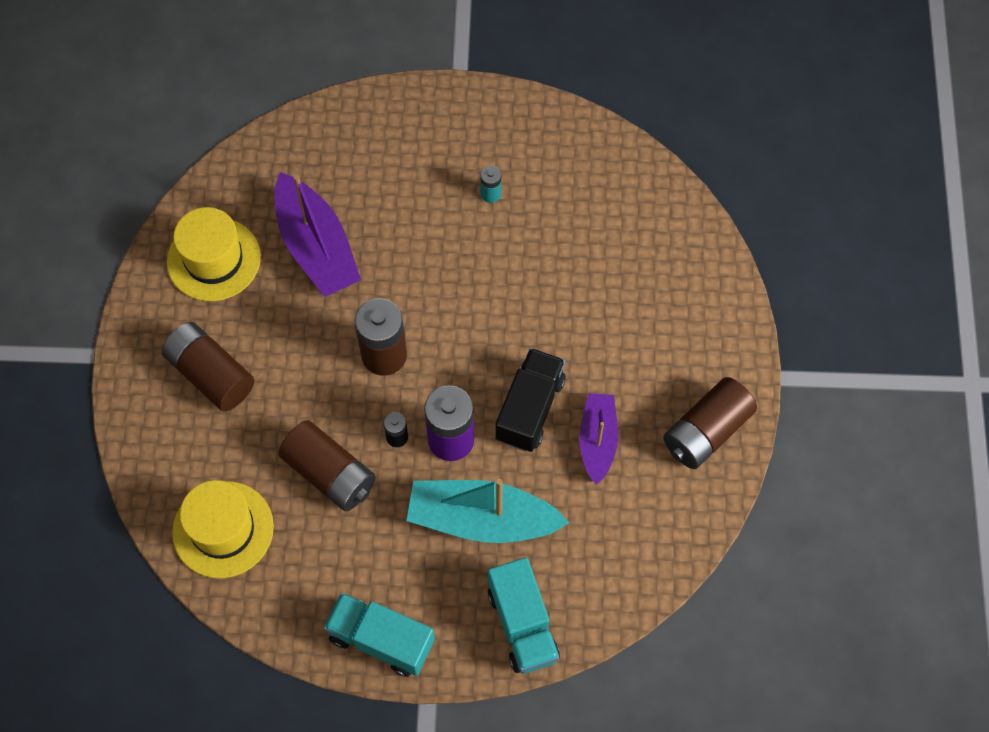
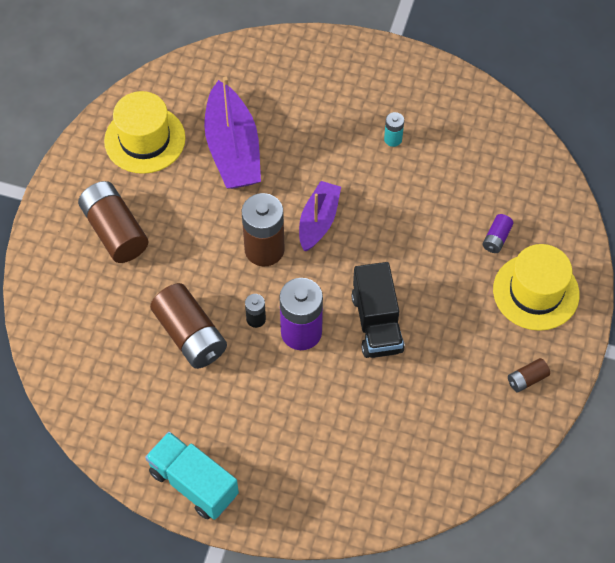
camera: 15 degrees right, 5 degrees down
(223, 529) = (87, 359): yellow hat -> yellow hat (536, 292)
(482, 519) = (309, 404): turquoise boat -> none
(522, 624) = (319, 501): turquoise truck -> none
(530, 409) = (376, 323): black truck -> black truck turned 135 degrees clockwise
(597, 440) = (428, 363): purple boat -> purple boat (318, 221)
(633, 281) = (496, 238): none -> purple battery
(706, 431) = (527, 379): brown battery -> brown battery, size x0.48

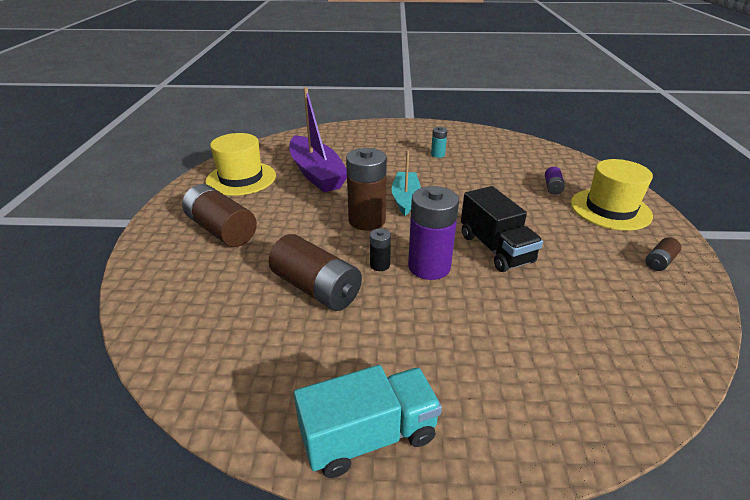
camera: 15 degrees left, 25 degrees down
(193, 483) = (369, 436): turquoise truck -> turquoise truck turned 135 degrees clockwise
(318, 221) = (405, 198): purple boat -> turquoise boat

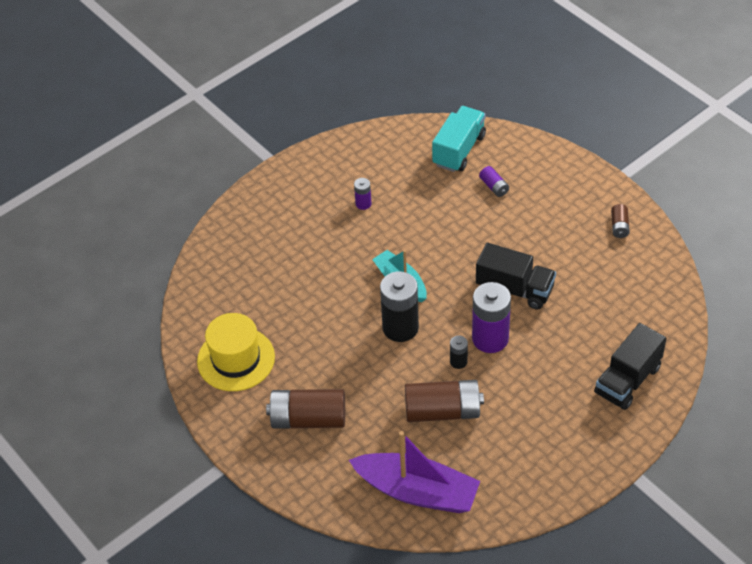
camera: 40 degrees left, 15 degrees up
(317, 174) = (292, 305): purple boat -> purple boat (417, 491)
(367, 220) = (400, 327): brown battery -> black battery
(369, 436) = (575, 468): turquoise truck -> turquoise truck (459, 150)
(437, 154) = (363, 204): turquoise battery -> purple battery
(540, 392) = (627, 380): none -> black truck
(610, 209) = (553, 187): yellow hat -> none

